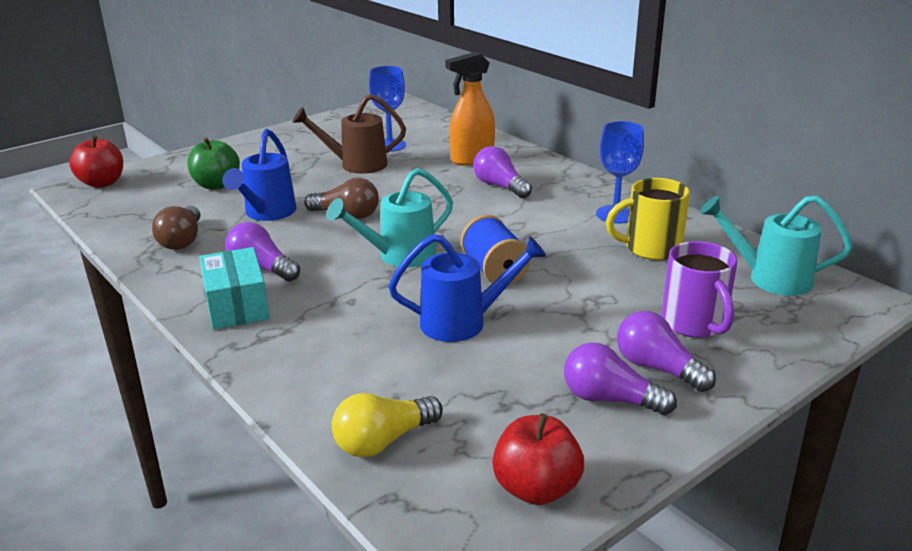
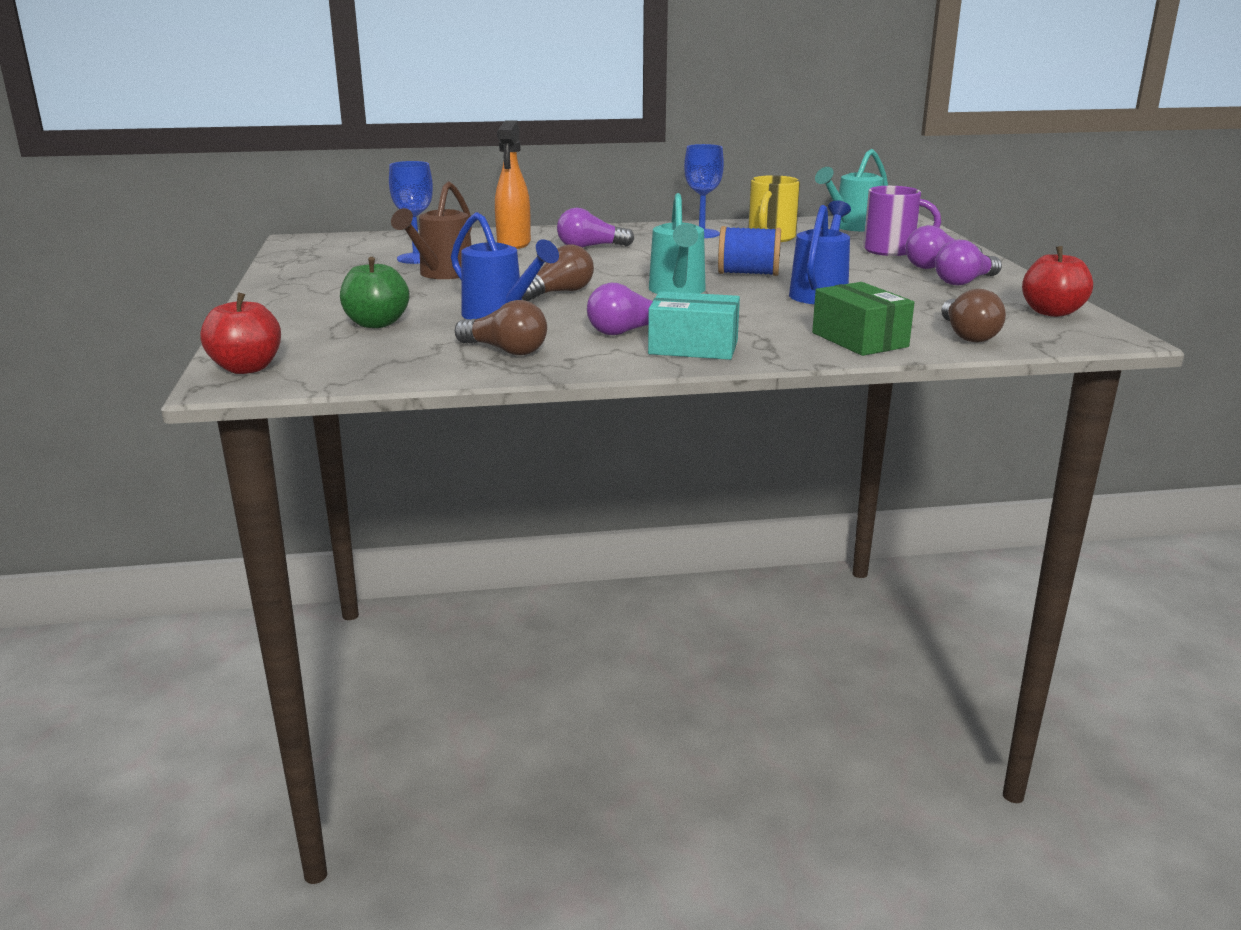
camera: 60 degrees left, 5 degrees down
(317, 378) = (859, 340): none -> green box
(383, 441) = (967, 335): yellow light bulb -> brown light bulb

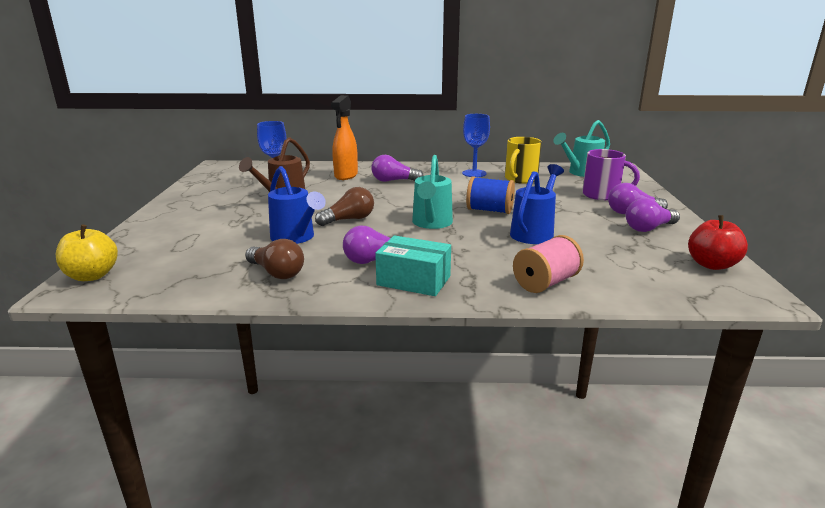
camera: 10 degrees right, 0 degrees up
(246, 368) = (92, 276): red apple -> yellow apple
(376, 324) = (209, 240): green apple -> none
(859, 340) = (545, 283): green box -> pink spool
(967, 335) = (635, 285): brown light bulb -> none

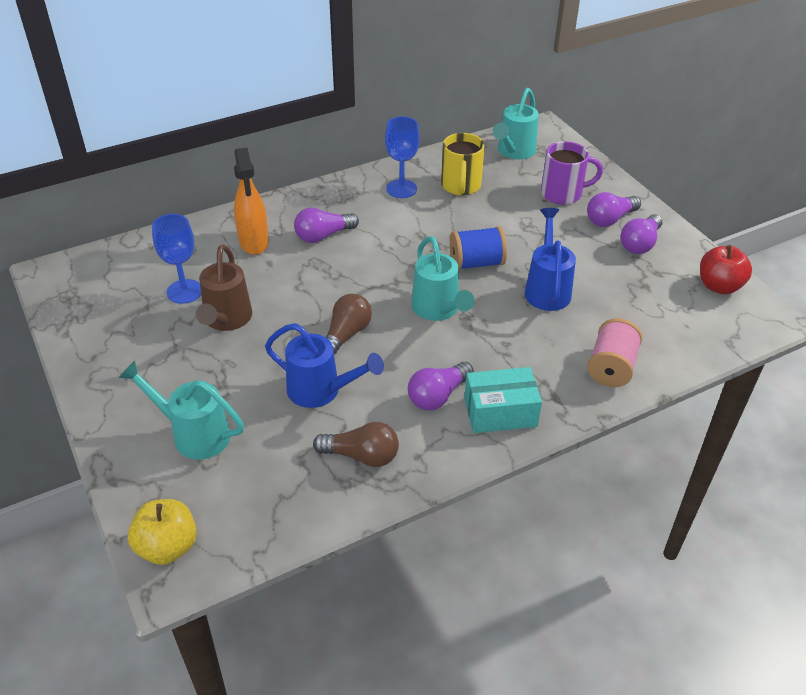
camera: 30 degrees left, 20 degrees up
(189, 235) = (194, 434): none -> turquoise watering can

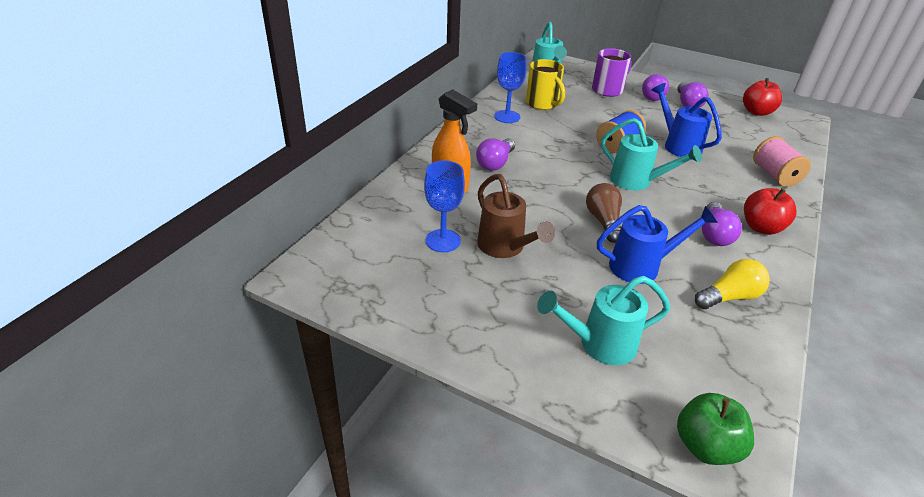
camera: 35 degrees left, 5 degrees down
(167, 547) = (706, 446): yellow apple -> green apple
(361, 456) = (729, 297): brown light bulb -> yellow light bulb
(500, 412) = (761, 227): turquoise box -> red apple

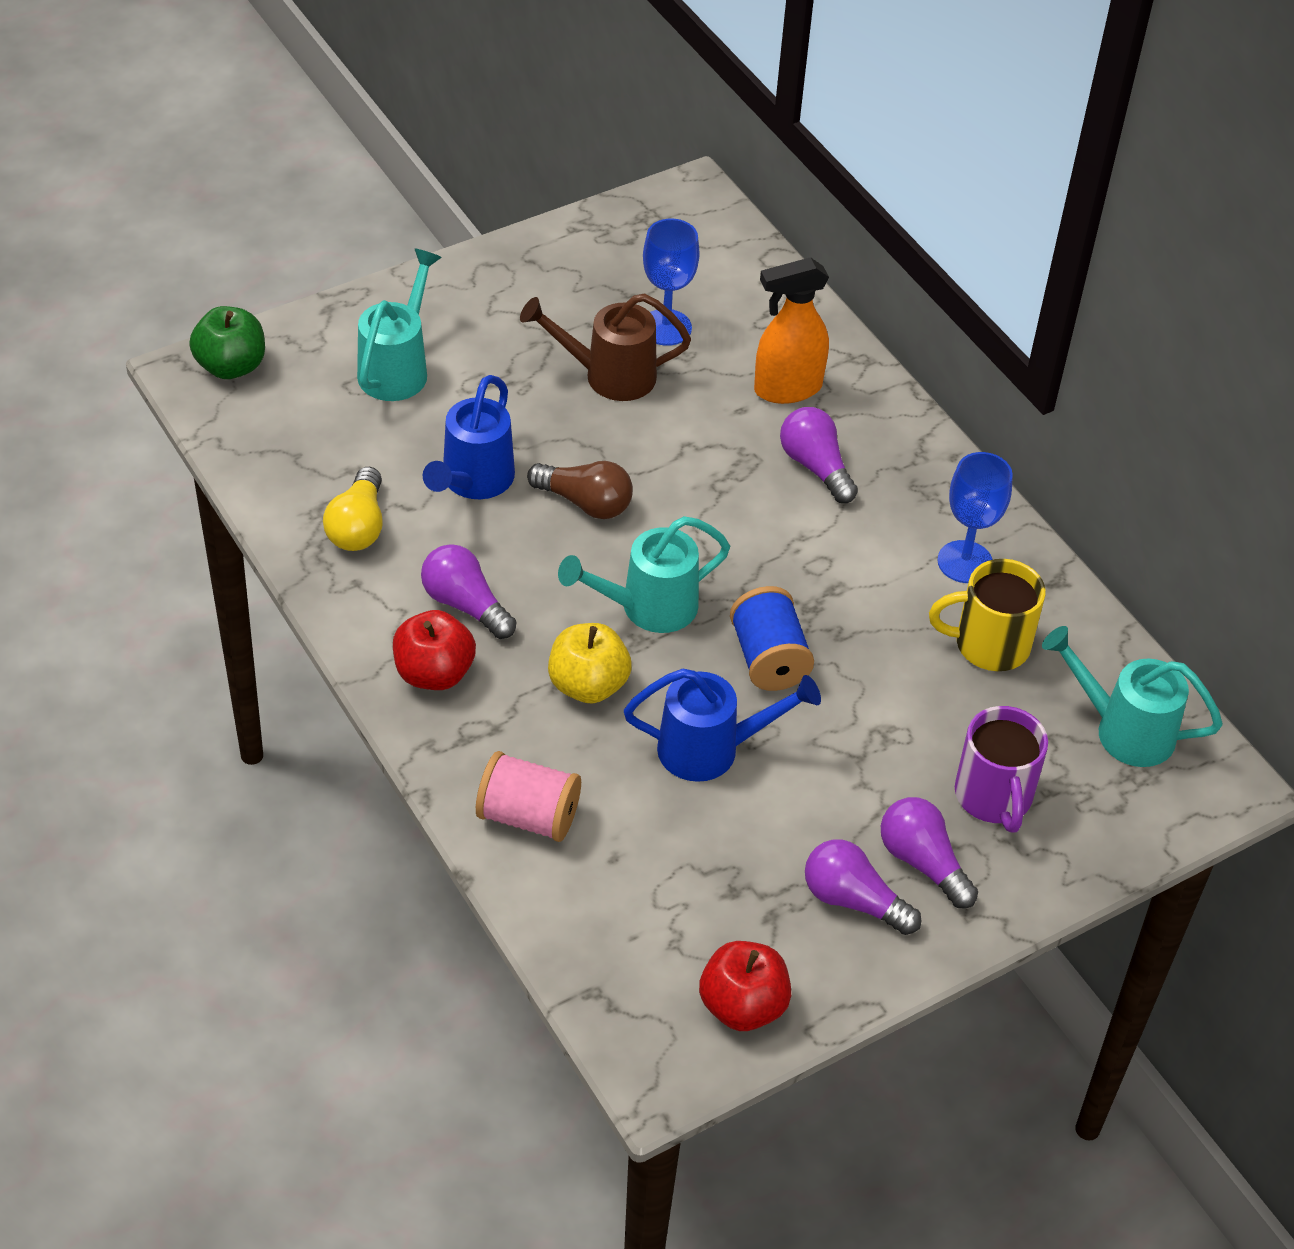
camera: 120 degrees right, 10 degrees up
(697, 183) = (588, 685): none -> yellow apple

